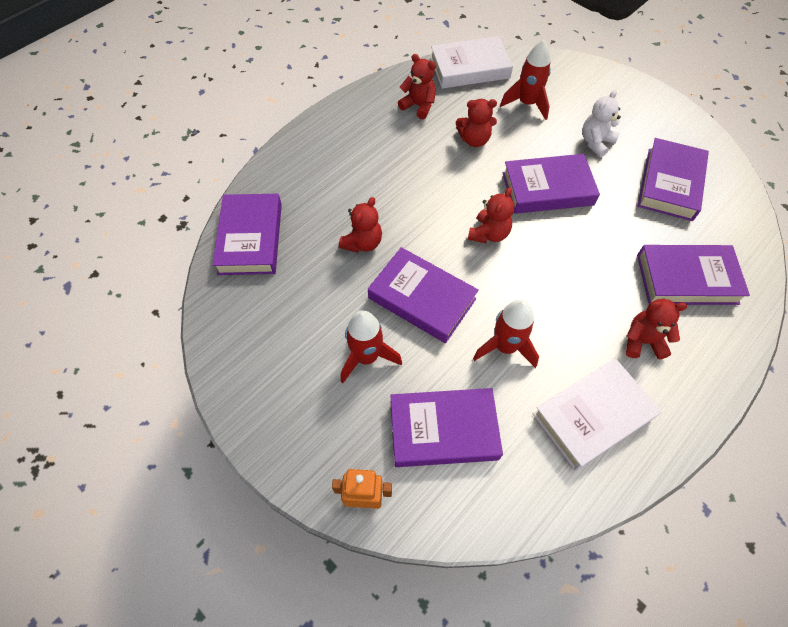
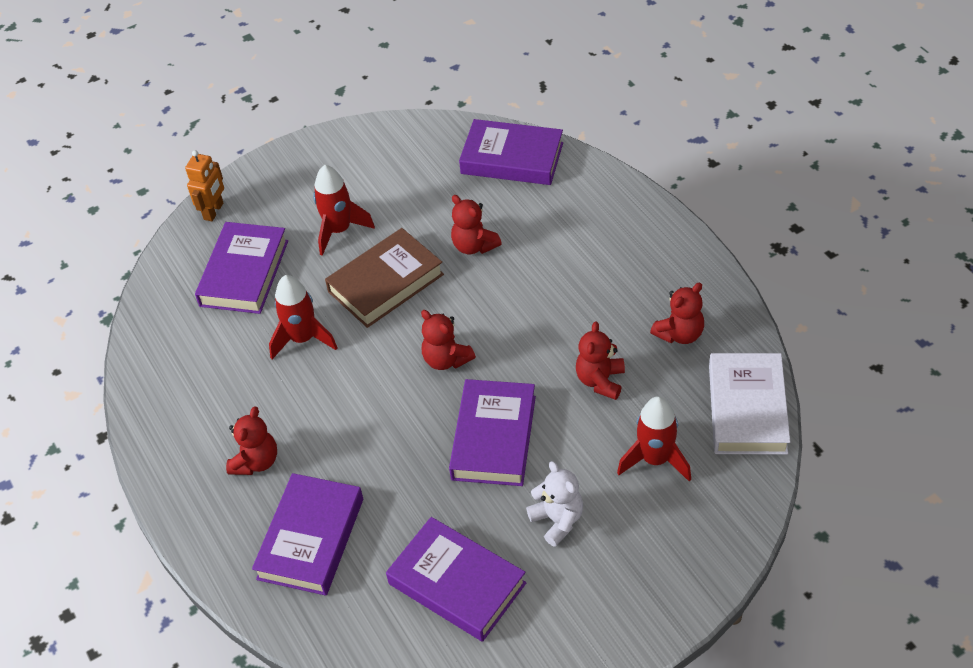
camera: 110 degrees right, 10 degrees down
(422, 298) = (386, 283): purple book -> brown book
(592, 416) = (202, 389): white book -> none

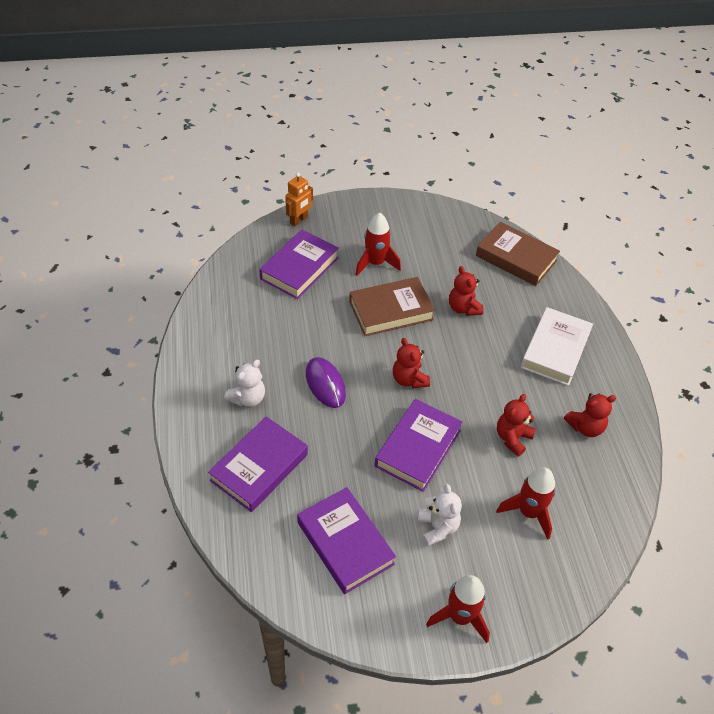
camera: 15 degrees right, 0 degrees up
(256, 461) = (248, 398): red teddy bear -> white teddy bear
(303, 339) = (318, 327): red rocket -> red rocket (460, 617)
(345, 406) = (325, 384): none -> purple mouse
(512, 158) = (516, 258): purple book -> brown book
(747, 409) = (614, 503): white book -> white book (555, 350)

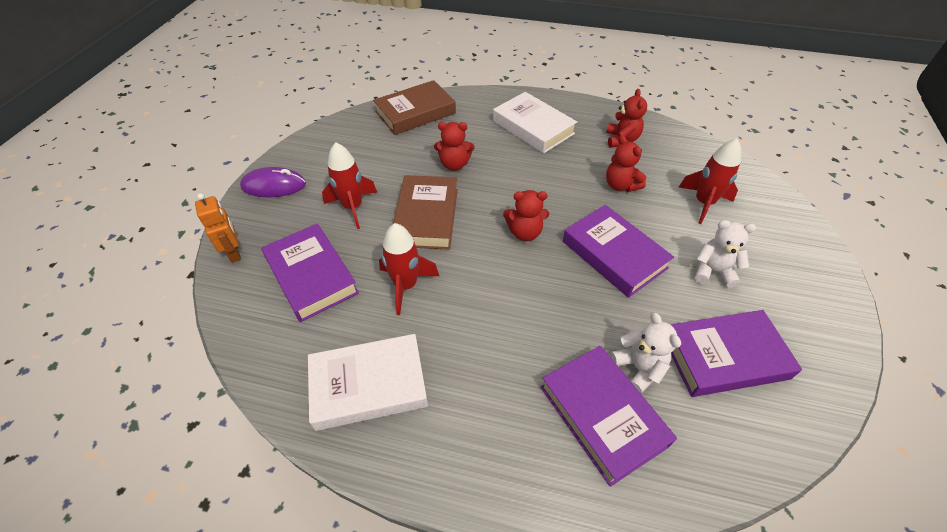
camera: 65 degrees left, 0 degrees up
(230, 332) = (369, 385): none -> white book
(248, 398) = (489, 396): white teddy bear -> white teddy bear (638, 368)
(325, 384) = (501, 306): purple mouse -> purple mouse (274, 186)
(460, 617) = (815, 288): red rocket -> red rocket (406, 285)

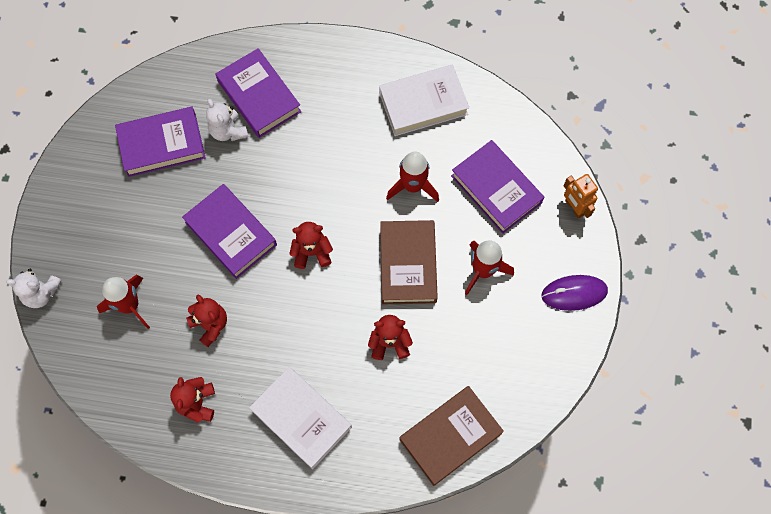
camera: 175 degrees right, 20 degrees up
(712, 271) = (146, 222): white teddy bear -> white teddy bear (41, 293)

